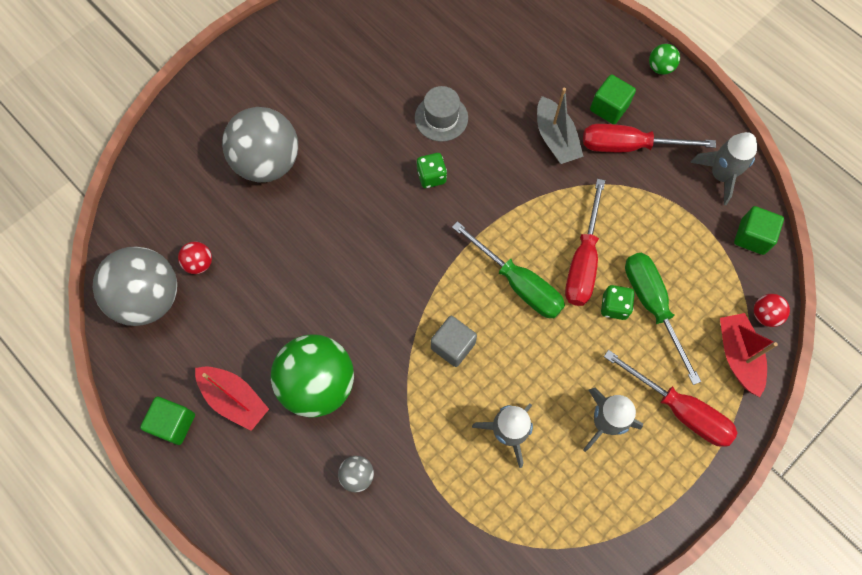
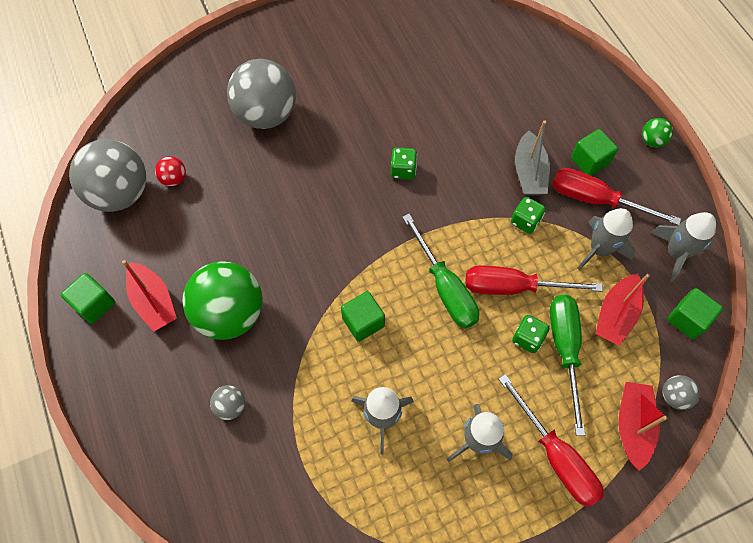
camera: 20 degrees right, 5 degrees down
(441, 118) = (432, 123): grey hat -> none
(453, 346) = (363, 322): grey cube -> green cube
(570, 190) = (525, 221): none -> green dice
(583, 260) = (513, 287): red screwdriver -> red screwdriver turned 60 degrees clockwise
(649, 195) = (599, 250): none -> grey rocket
(686, 255) = (616, 315): none -> red boat
(764, 315) = (674, 396): red ball -> grey ball

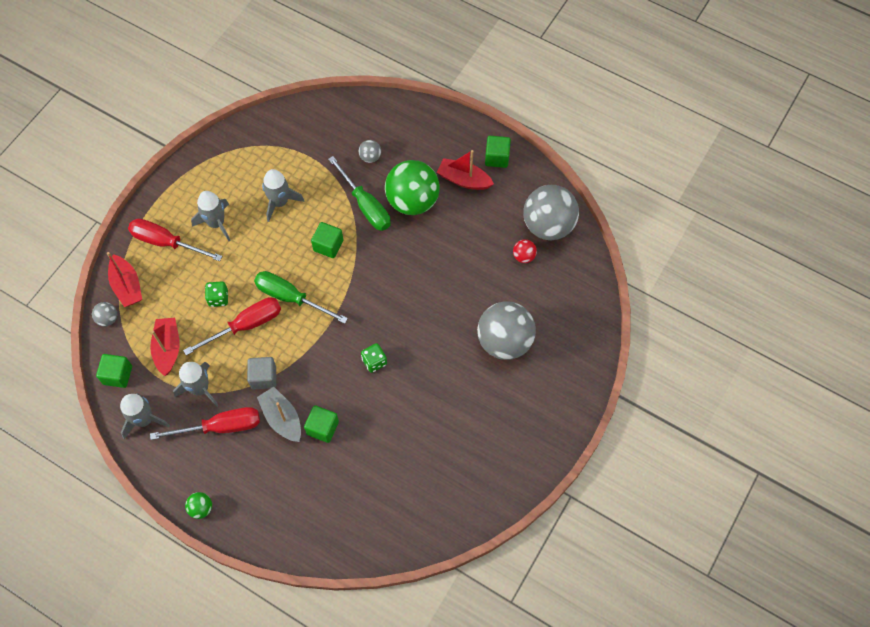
camera: 145 degrees right, 0 degrees up
(525, 221) = (263, 377): green dice -> grey cube
(564, 350) = (191, 305): green screwdriver -> green screwdriver (365, 205)
(589, 161) = (241, 457): green cube -> green cube (322, 428)

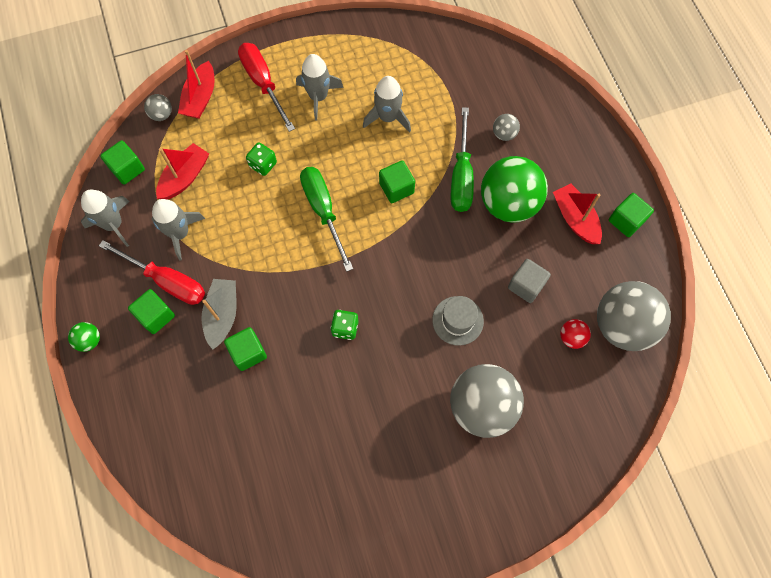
camera: 40 degrees right, 5 degrees up
(235, 455) = (156, 316): none -> green cube
(245, 325) = (264, 206): red screwdriver -> none
(263, 377) = (239, 265): grey cube -> grey cube (526, 285)
(444, 300) = (457, 320): none -> grey hat

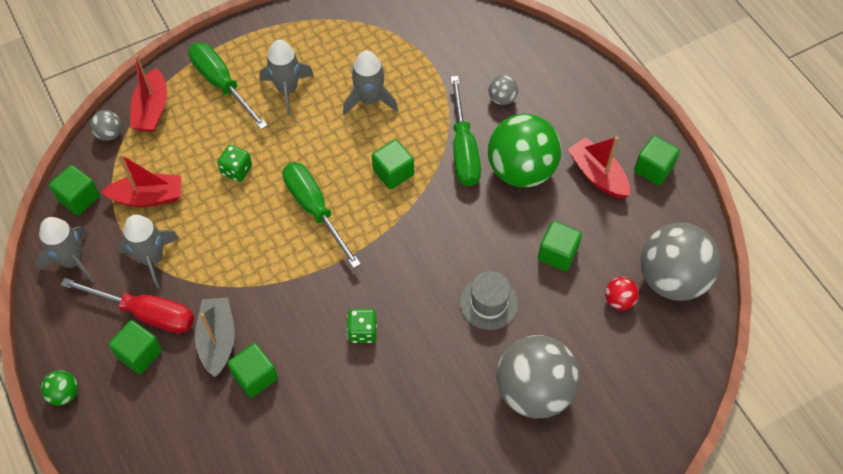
camera: 10 degrees left, 10 degrees down
(185, 177) = (148, 197): red boat -> red boat turned 60 degrees clockwise
(263, 83) = (222, 84): red screwdriver -> green screwdriver
(526, 285) = (557, 253): grey cube -> green cube

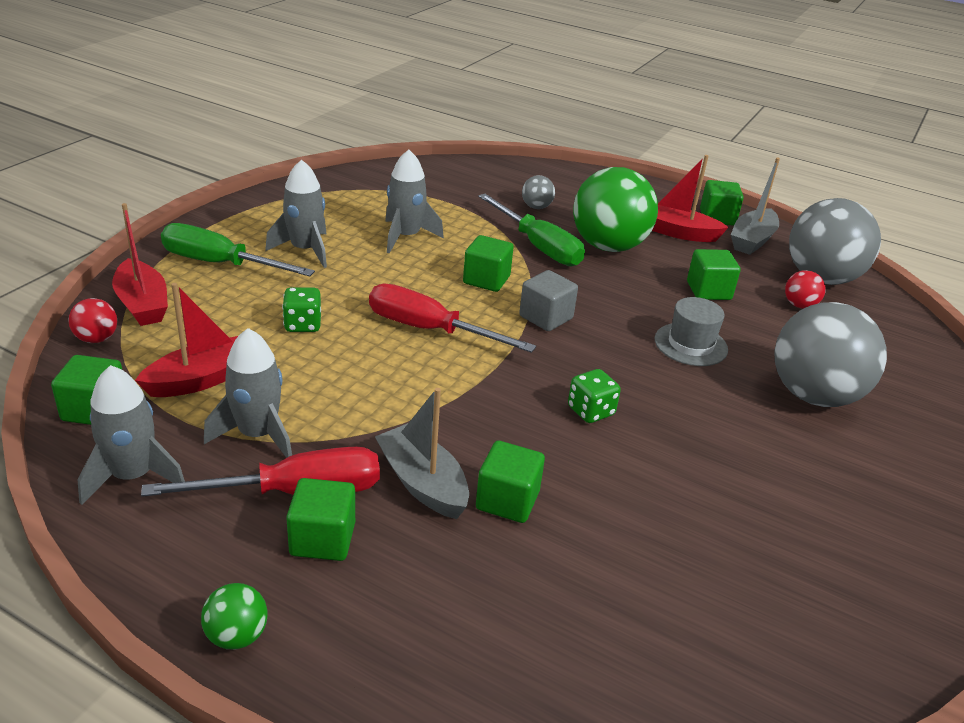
camera: 35 degrees left, 25 degrees down
(110, 134) = (97, 339): grey ball -> red ball
(315, 210) = (430, 330): green screwdriver -> red screwdriver
(405, 230) = (546, 317): none -> grey cube
(656, 210) = (752, 240): none -> grey boat

